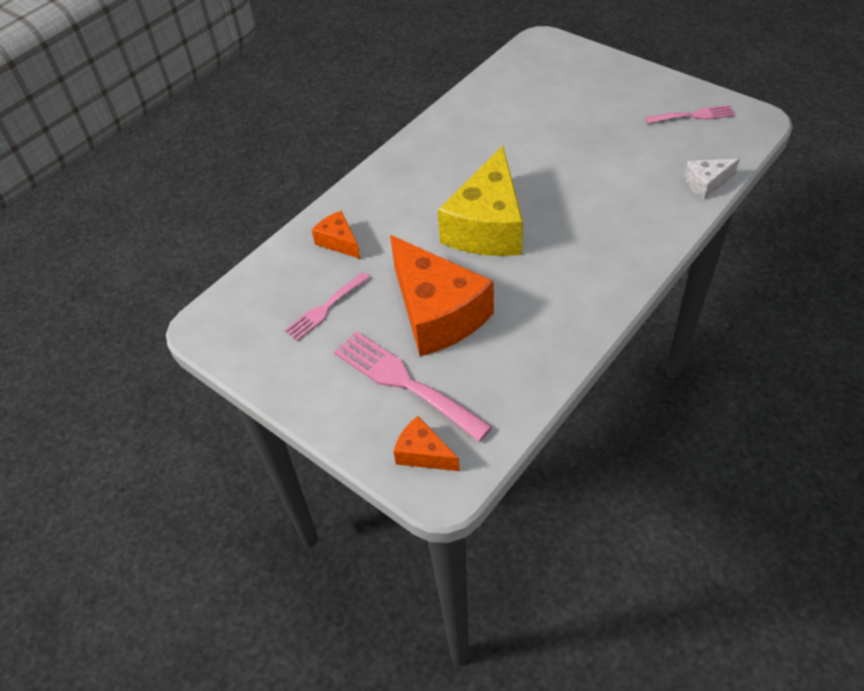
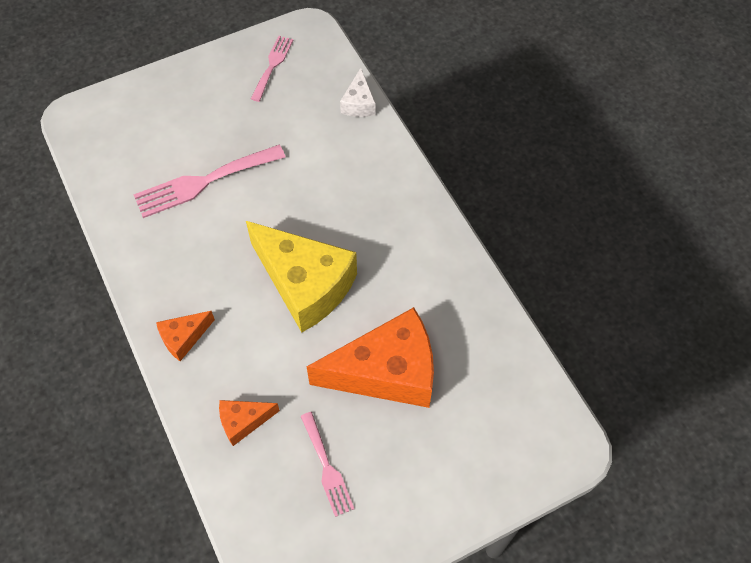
camera: 70 degrees left, 10 degrees up
(404, 382) = (451, 432): pink fork -> pink fork (203, 182)
(423, 454) = (533, 448): orange cheese -> orange cheese (184, 338)

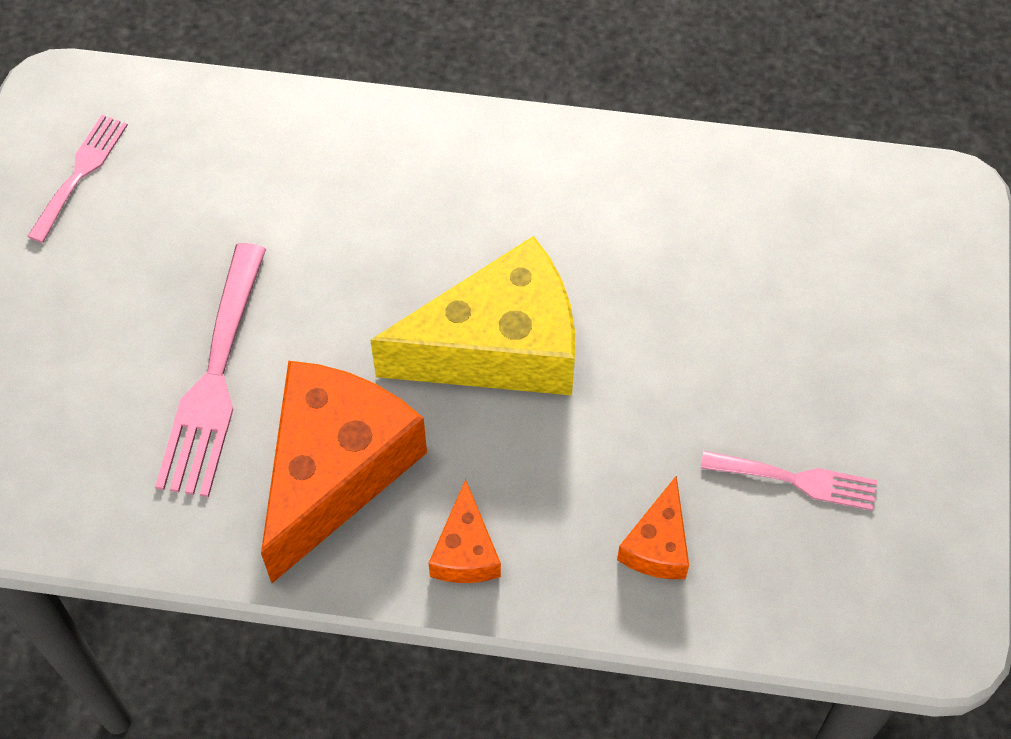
camera: 55 degrees left, 0 degrees up
(272, 65) = (80, 173): pink fork -> pink fork turned 60 degrees clockwise
(359, 103) = (251, 108): white cheese -> none
(387, 372) = (707, 328): orange cheese -> orange cheese (335, 471)

